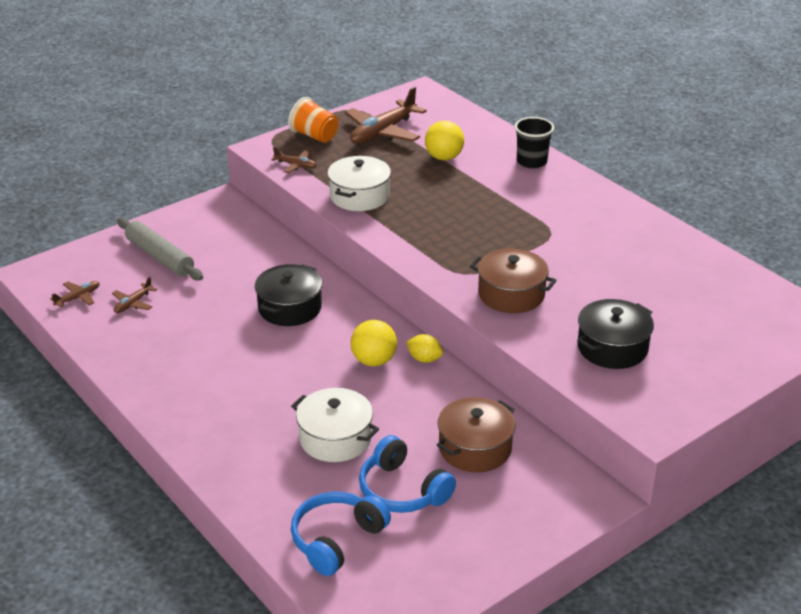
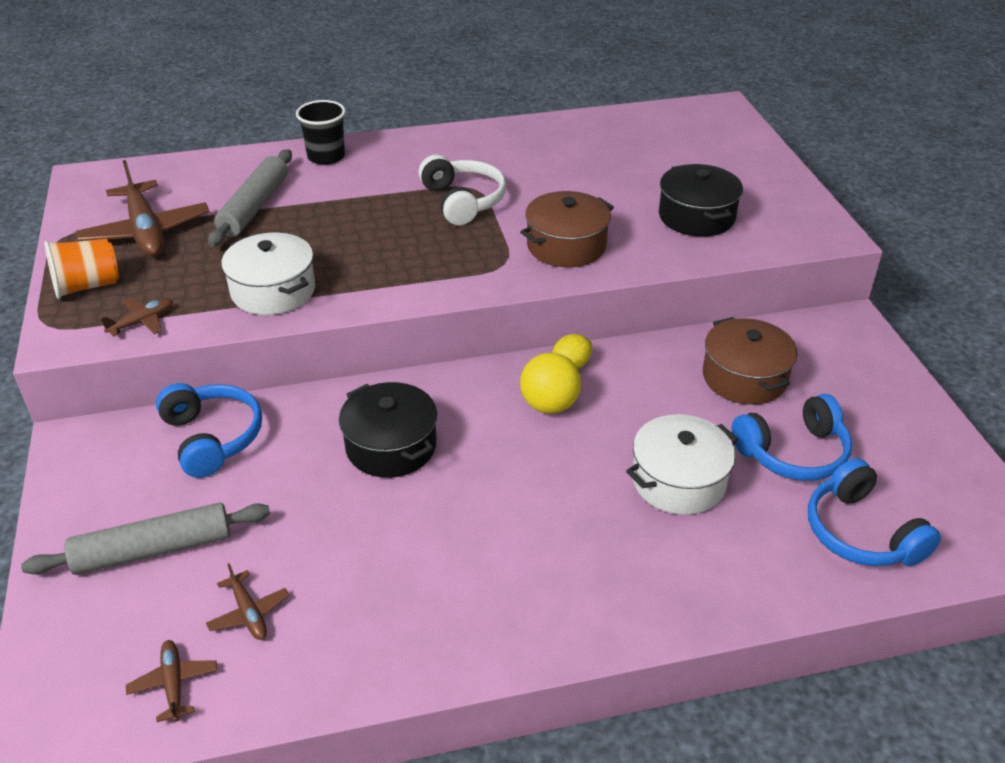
camera: 65 degrees left, 5 degrees up
(254, 242) = (212, 438): none -> blue headphones
(444, 157) = (254, 207): yellow ball -> grey rolling pin
(528, 234) = (463, 201): none -> white headphones

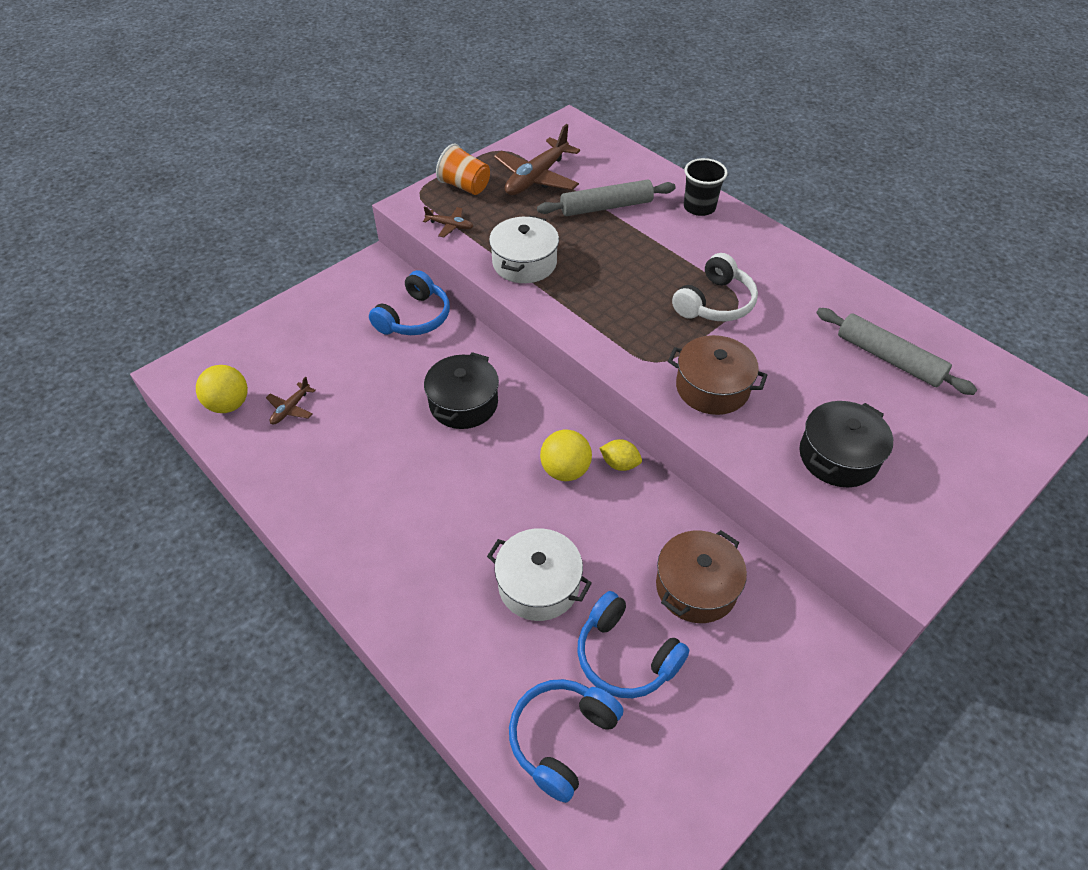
camera: 60 degrees right, 10 degrees up
(153, 550) = (314, 343): grey rolling pin -> grey rolling pin (888, 358)
(174, 684) = (229, 404): brown plane -> yellow ball

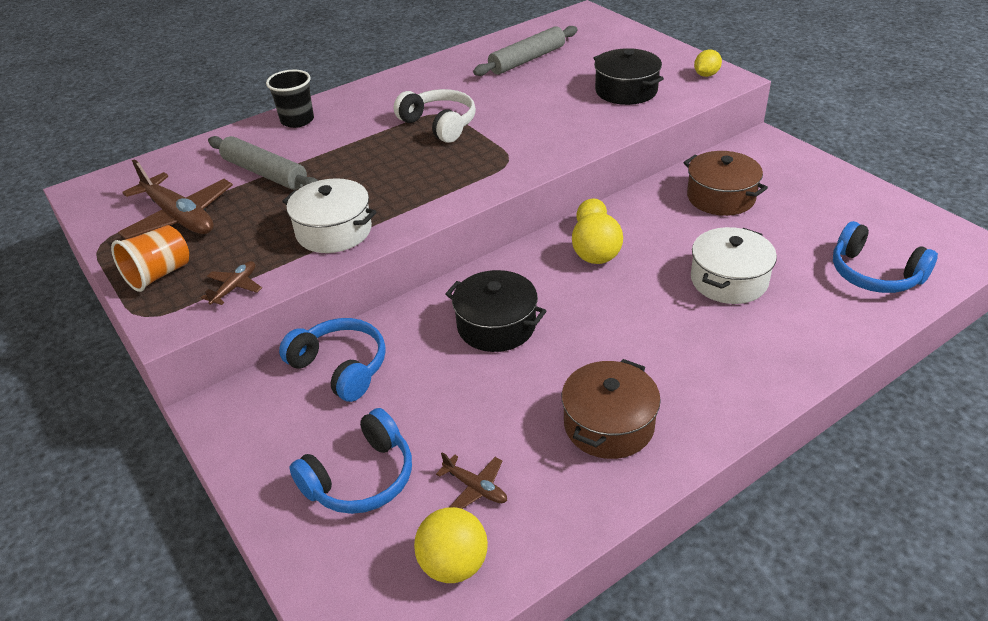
camera: 80 degrees left, 10 degrees down
(606, 207) = (264, 173): grey rolling pin -> grey rolling pin turned 45 degrees counterclockwise
(625, 656) = (791, 237): blue headphones -> blue headphones (361, 478)
(712, 388) = (546, 135): brown pot -> brown pot (608, 424)
(913, 545) = (706, 75): none -> yellow lemon

